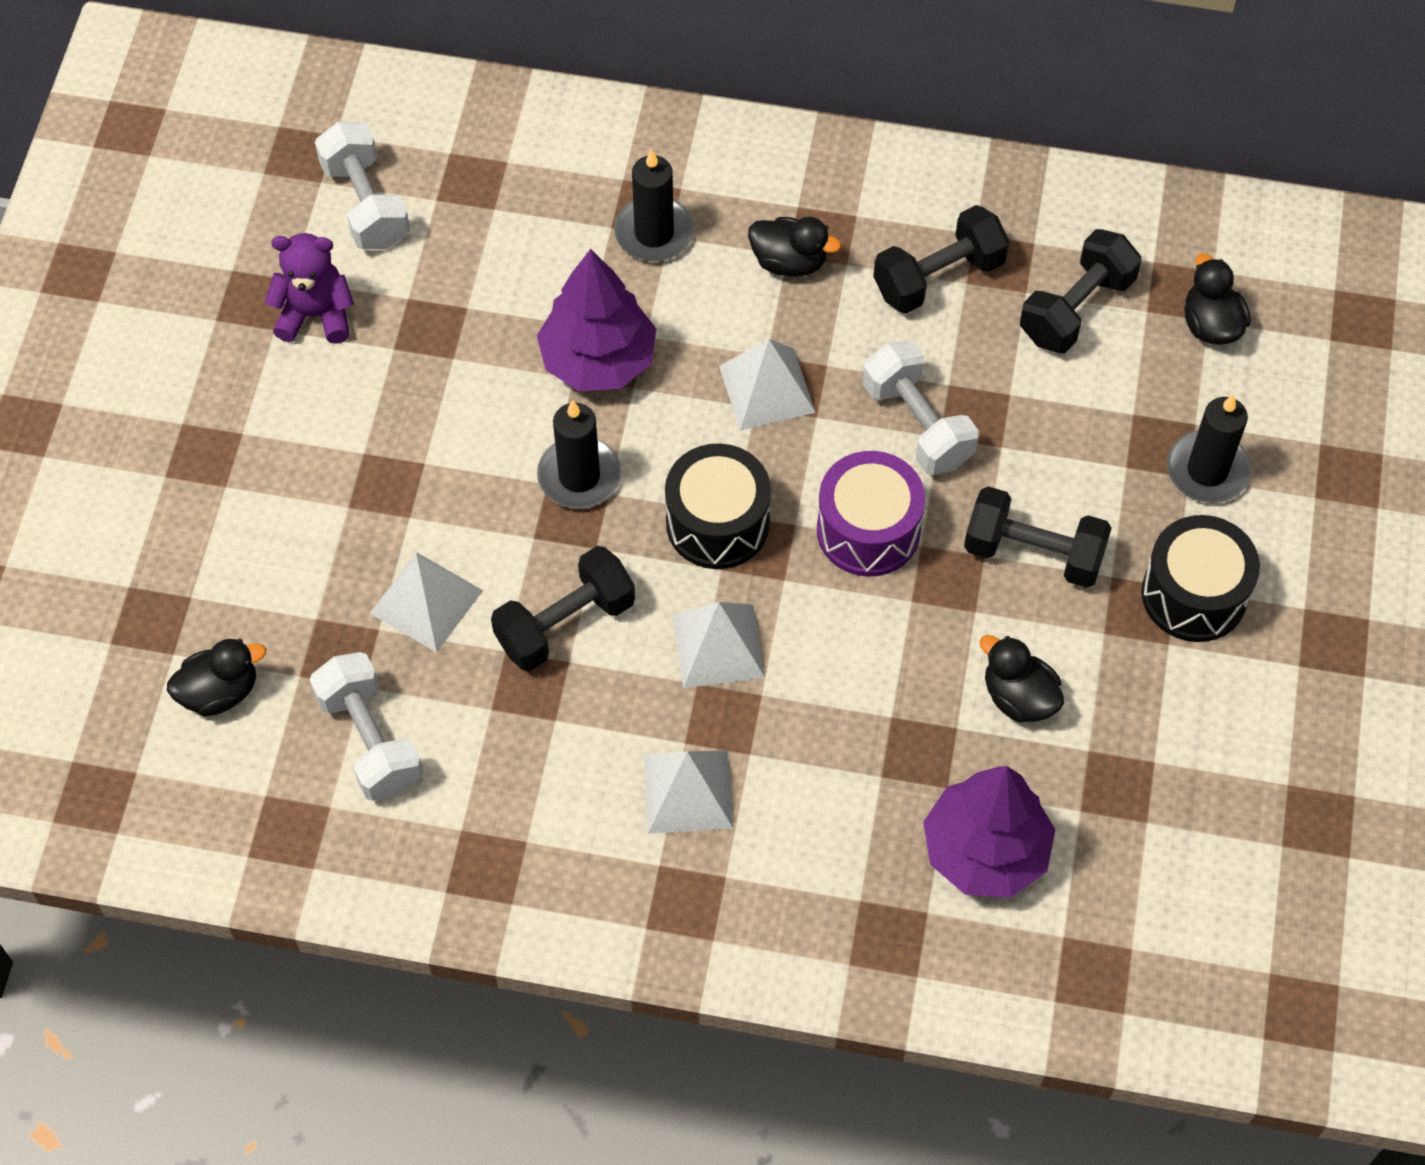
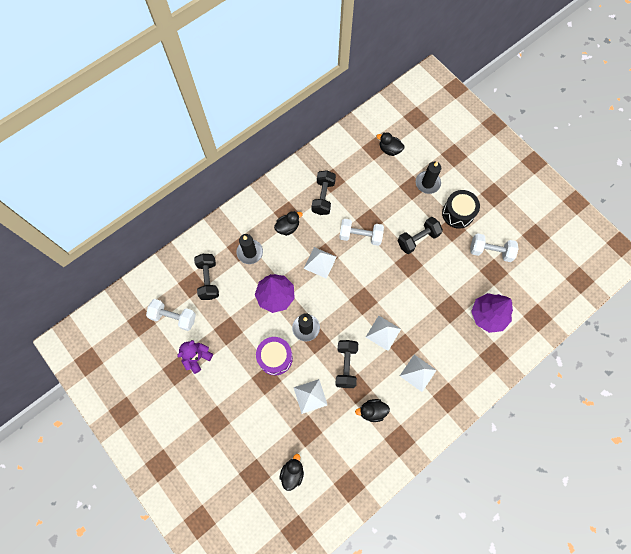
camera: 50 degrees left, 10 degrees up
(370, 740) = (339, 442): white dumbbell -> white dumbbell (490, 251)
(717, 523) = (348, 305): black drum -> none
(868, 530) = (380, 271): purple drum -> purple drum (275, 358)
(1019, 697) = (453, 274): black duck -> black duck (372, 411)
(1076, 308) = (359, 174): black dumbbell -> black dumbbell (208, 280)

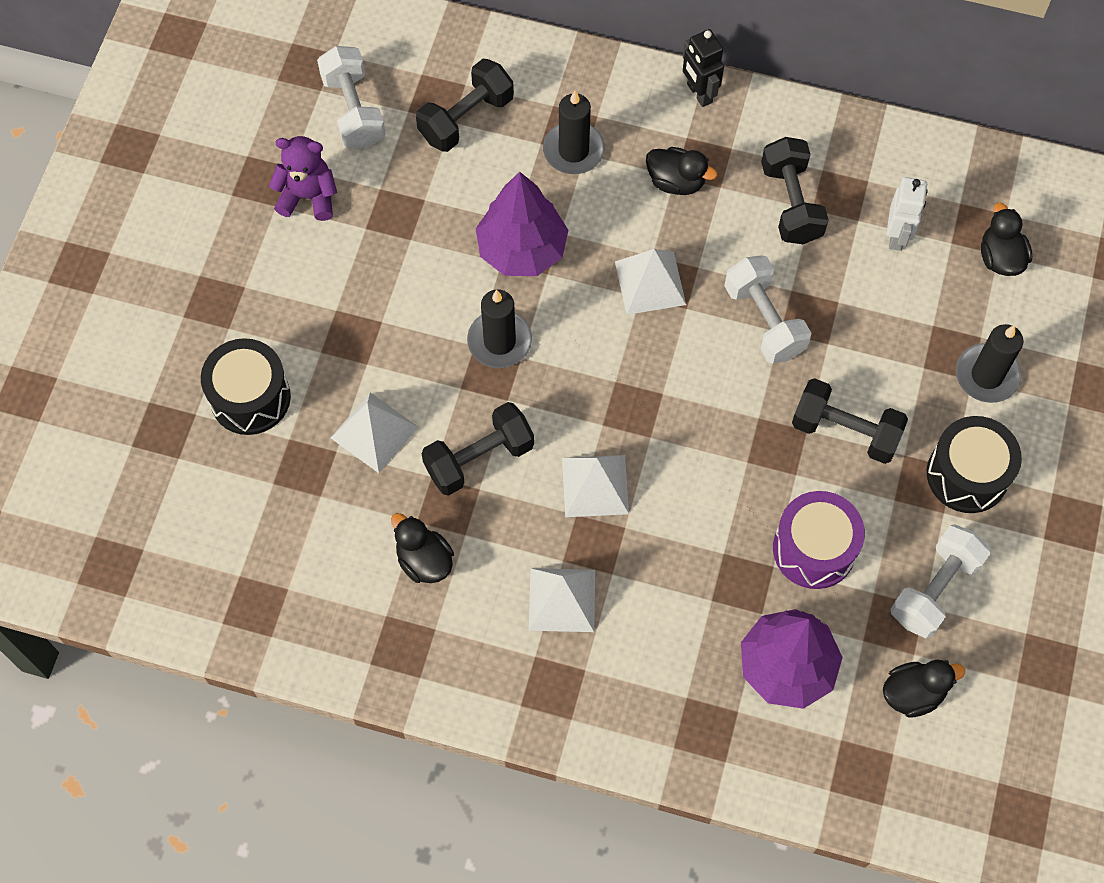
camera: 55 degrees right, 5 degrees down
(259, 196) = (699, 93): none -> black robot
(264, 433) = (250, 397): none -> black drum
(275, 358) = (403, 325): purple drum -> purple drum (814, 549)
(292, 472) = (211, 491): black duck -> black duck (913, 693)
(323, 197) = (791, 203): black dumbbell -> black dumbbell turned 75 degrees counterclockwise
(359, 174) = (897, 236): none -> white robot
(490, 251) = (935, 589): white dumbbell -> white dumbbell turned 60 degrees clockwise

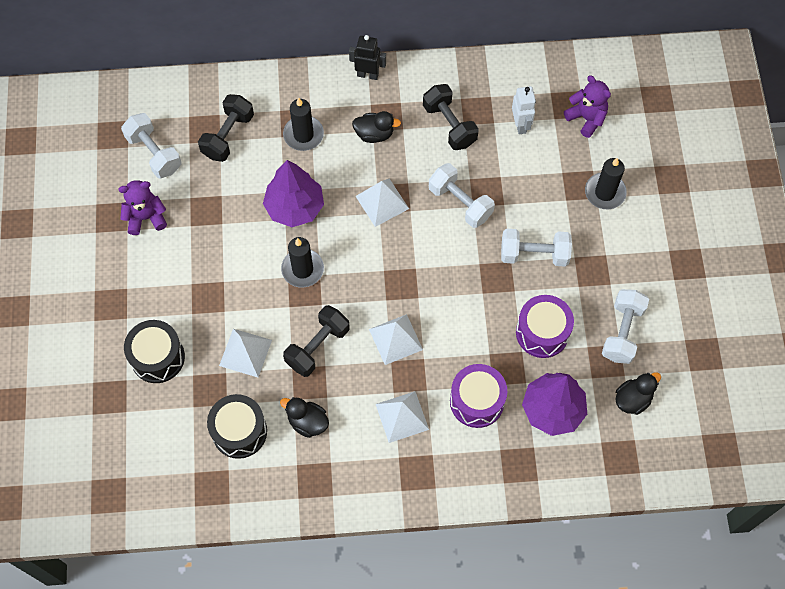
camera: 20 degrees left, 0 degrees up
(679, 615) = (477, 401): none -> purple drum
(699, 93) = (368, 74): black robot -> black robot turned 150 degrees clockwise
(845, 431) = (534, 254): black dumbbell -> white dumbbell
(967, 474) = (615, 256): black drum -> black drum (239, 431)
(1000, 257) = (586, 118): black duck -> purple teddy bear

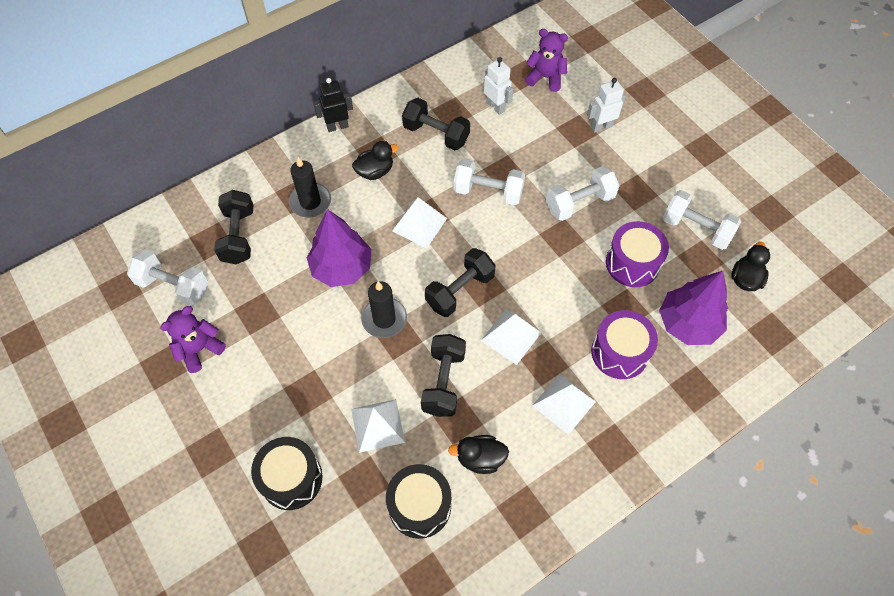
camera: 30 degrees left, 5 degrees down
(379, 278) = (460, 290): none -> black dumbbell
(605, 192) = (601, 126): black candle -> white robot
(622, 332) = (696, 229): white dumbbell -> white dumbbell turned 45 degrees counterclockwise

